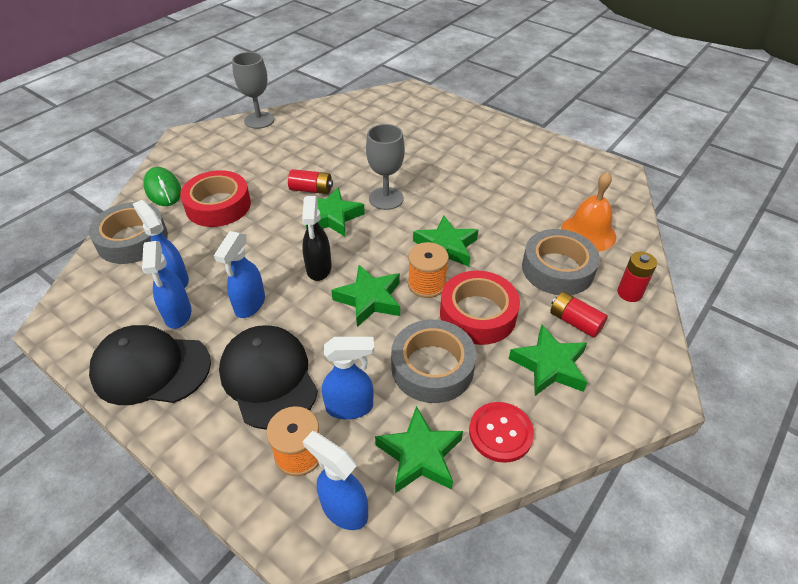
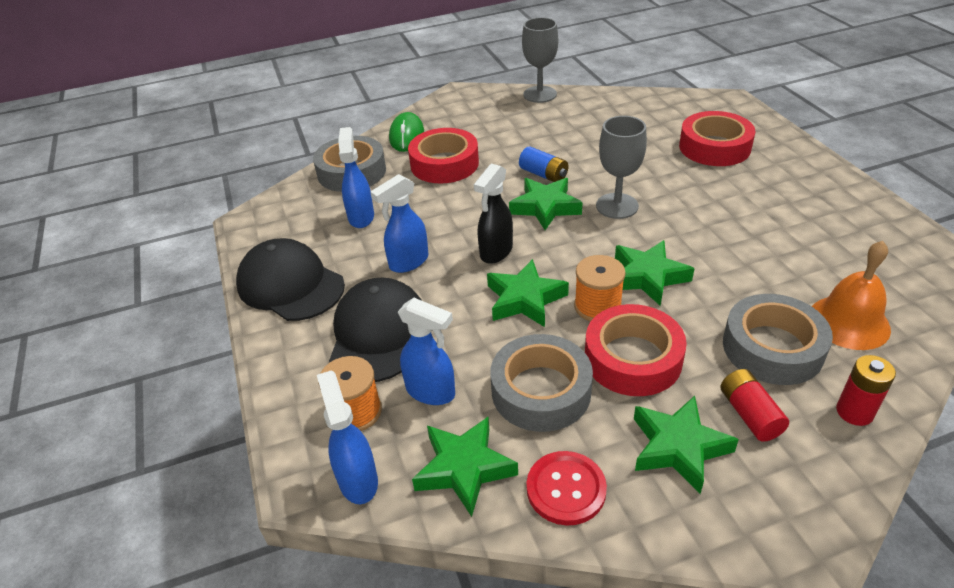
camera: 35 degrees right, 5 degrees down
(178, 315) = (342, 248): blue spray bottle -> none
(311, 190) = (543, 174): red battery -> blue battery
(423, 130) = (714, 147): none -> red tape

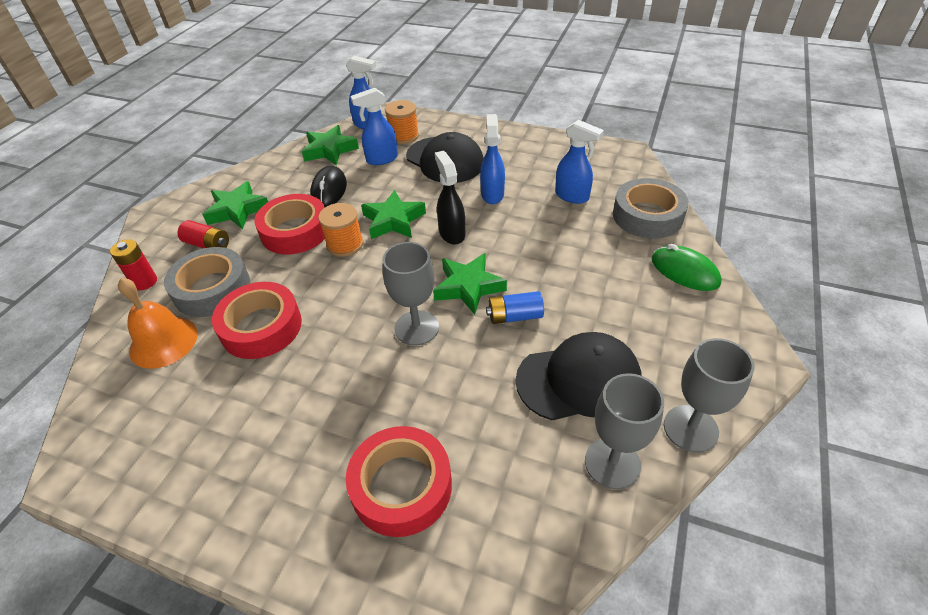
camera: 130 degrees right, 5 degrees up
(290, 285) = (529, 147): black cap -> black cap (579, 380)
(444, 164) = (603, 269): red tape -> red tape (261, 327)
(541, 391) = (329, 190): grey tape -> black mouse
(566, 489) = (278, 169): red button -> none
(595, 104) = (612, 463): none -> grey goblet
(647, 277) = (332, 283): green star -> none

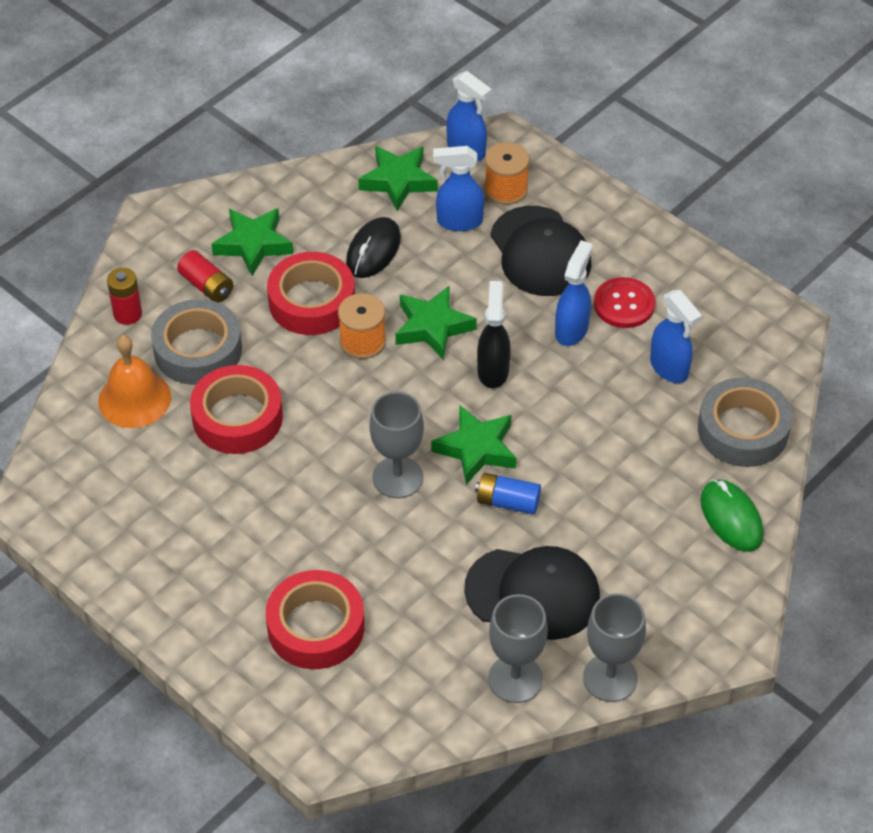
camera: 20 degrees right, 5 degrees up
(517, 171) = (624, 304): none -> red button

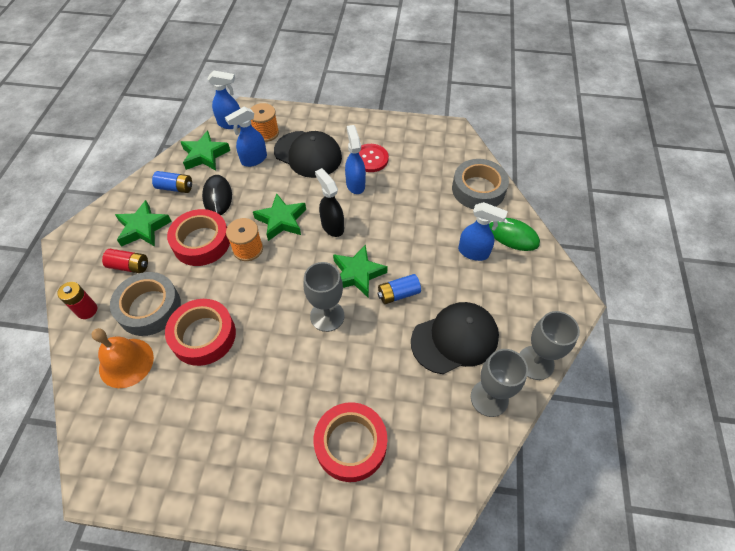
camera: 35 degrees left, 5 degrees up
(328, 209) = (175, 188): none -> blue battery
(669, 368) = (418, 178): blue spray bottle -> blue spray bottle (474, 252)

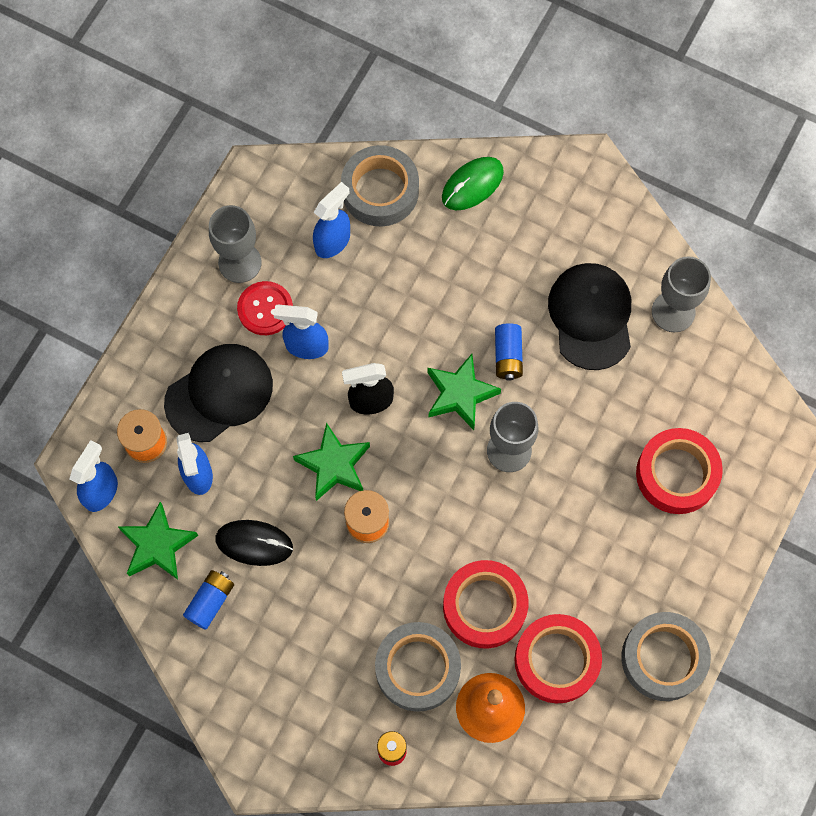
camera: 70 degrees left, 15 degrees up
(129, 266) = (337, 687): red battery -> none
(143, 228) = (273, 659): green star -> none
(186, 483) = (663, 658): none -> grey tape
(201, 242) = (331, 582): red tape -> red tape (556, 660)
(474, 252) = (480, 242): blue spray bottle -> blue spray bottle (333, 241)
(535, 362) = (649, 244): grey goblet -> grey goblet (240, 262)

